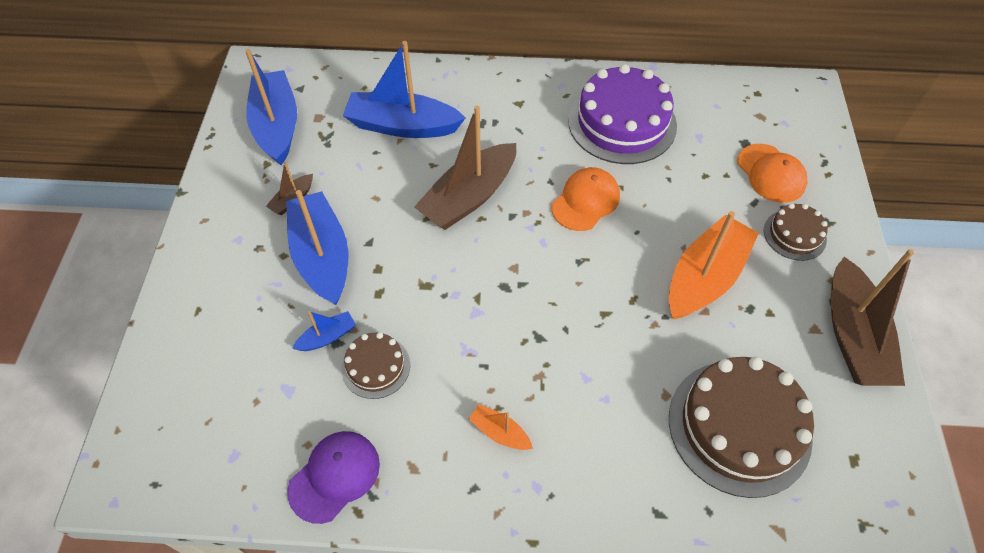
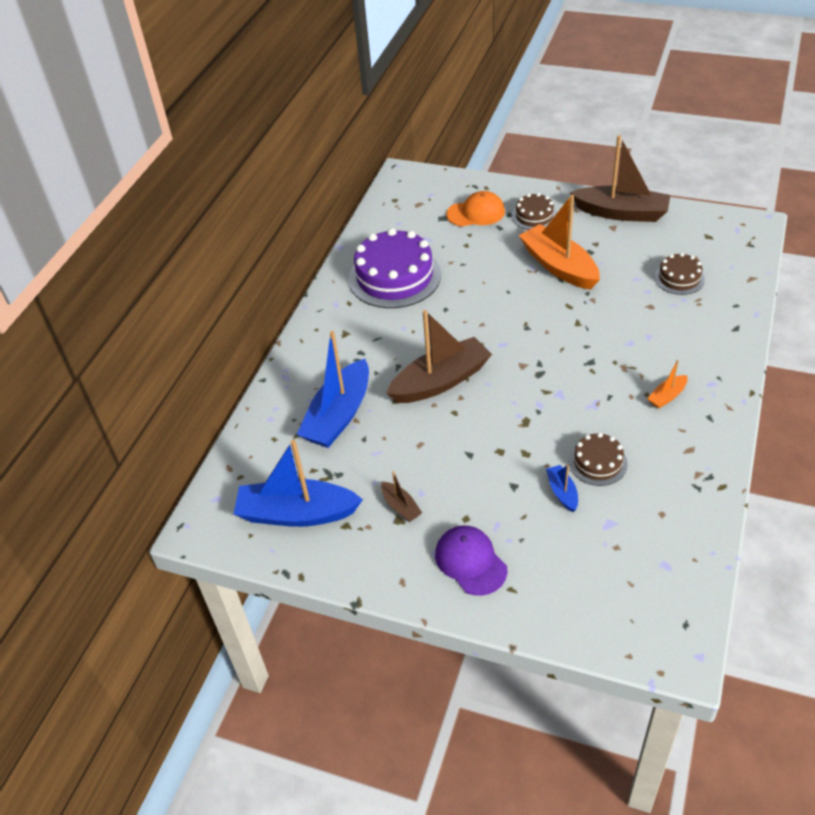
camera: 70 degrees left, 10 degrees down
(322, 256) = (475, 489): blue boat -> none
(334, 476) = (691, 498): purple cap -> purple cap (470, 561)
(469, 197) = (440, 381): brown boat -> brown boat turned 90 degrees counterclockwise
(585, 201) = (469, 313): orange cap -> none
(739, 427) = (679, 278): brown cake -> brown cake, size x0.51

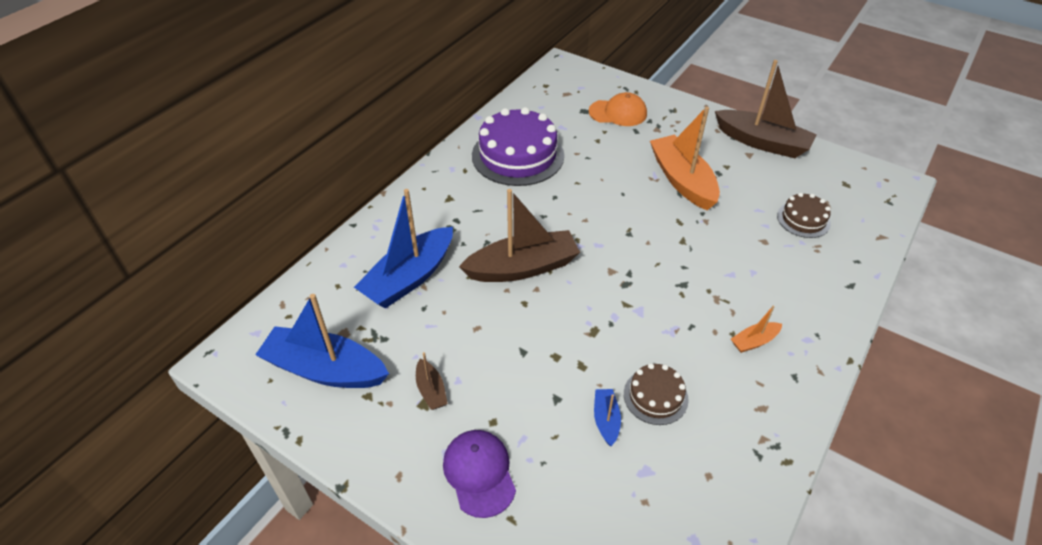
camera: 10 degrees right, 0 degrees up
(534, 216) = (673, 127): brown cake -> none

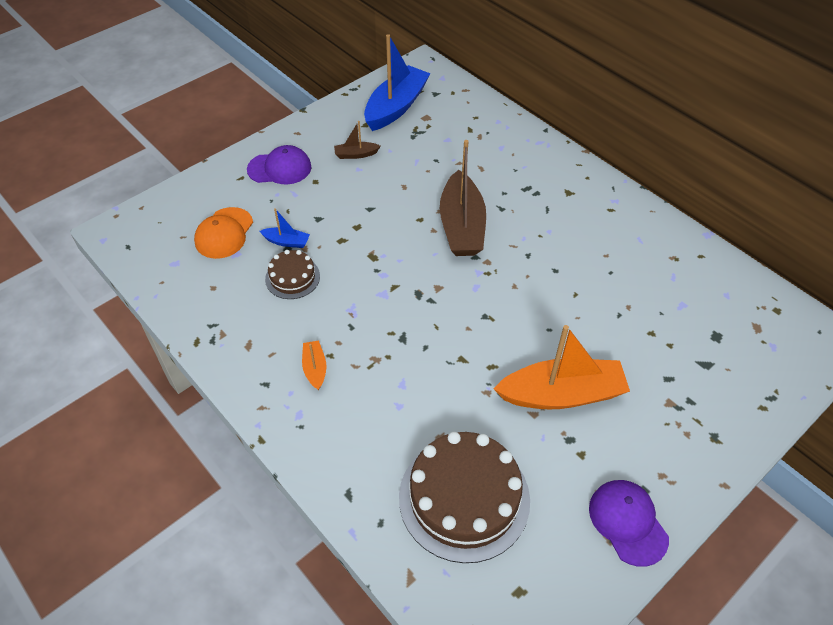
camera: 105 degrees right, 5 degrees up
(409, 277) = (472, 155): blue boat -> none
(518, 155) = (630, 254): purple cake -> none
(618, 113) = (710, 370): orange cap -> orange cap (224, 233)
(762, 142) = (628, 522): brown boat -> purple cap
(803, 219) = (464, 498): brown cake -> brown cake, size x1.96

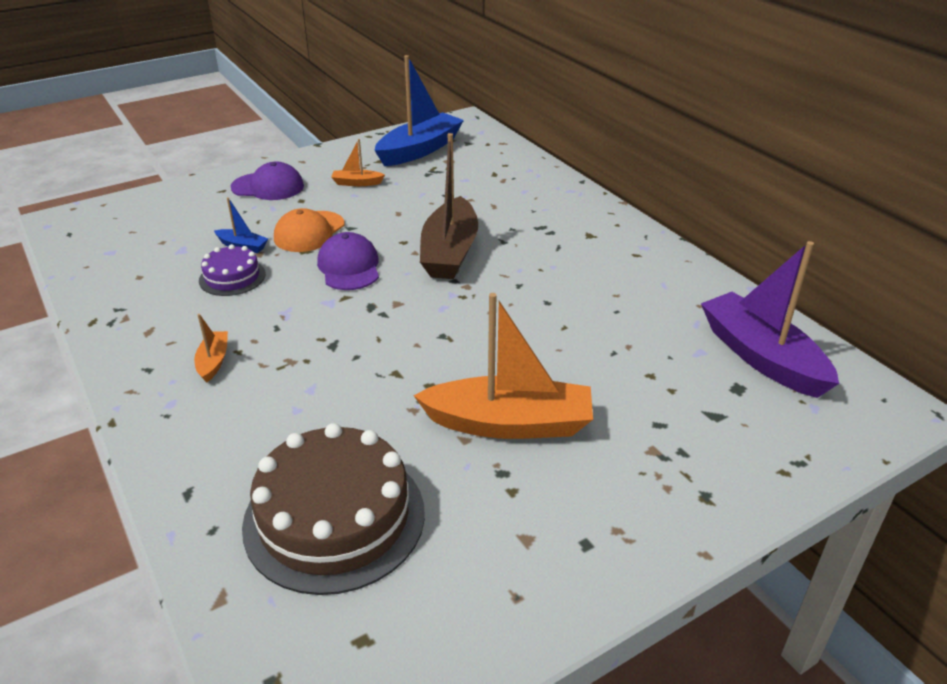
camera: 10 degrees right, 15 degrees down
(224, 233) = (178, 233): orange cap -> orange cap (309, 232)
(292, 277) = (232, 277): brown cake -> purple cake
(356, 154) = (357, 183): brown boat -> orange boat
(628, 522) = (549, 579): purple cap -> purple cap (349, 267)
(727, 303) = (761, 357): none -> purple boat

